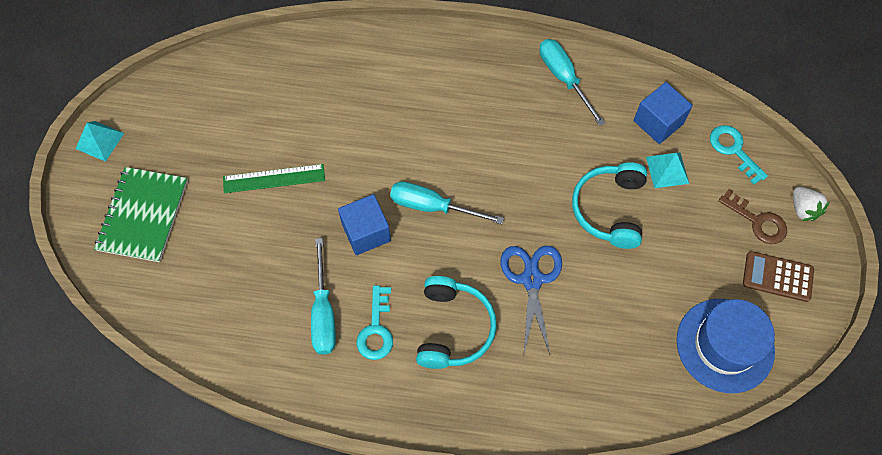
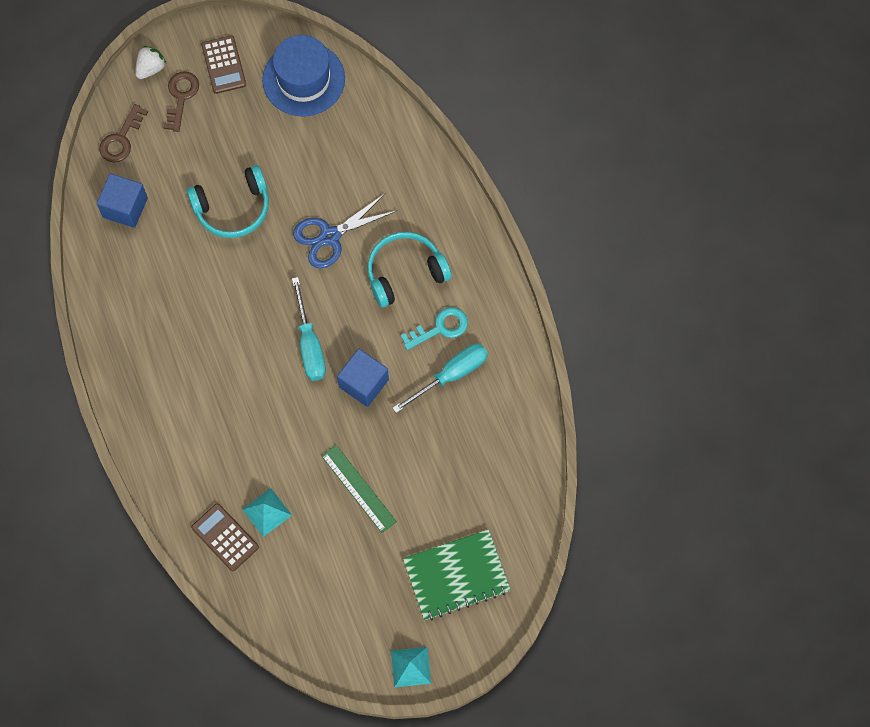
camera: 120 degrees left, 5 degrees up
(305, 61) = (225, 537): none -> brown calculator
(564, 78) = (120, 303): turquoise screwdriver -> none
(667, 170) = (170, 181): turquoise pyramid -> turquoise pyramid (267, 512)
(734, 150) = (121, 139): turquoise key -> brown key

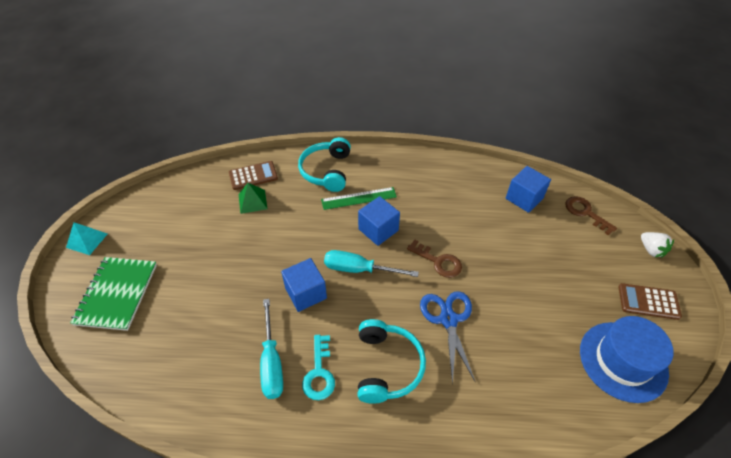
camera: 115 degrees right, 20 degrees down
(181, 97) = (619, 261): brown key -> brown key (438, 261)
(233, 208) = (501, 261): turquoise headphones -> turquoise headphones (326, 171)
(246, 348) = (378, 230): none -> blue cube
(267, 512) = (252, 201): turquoise pyramid -> green pyramid
(358, 488) = (228, 258): green ruler -> green ruler (359, 198)

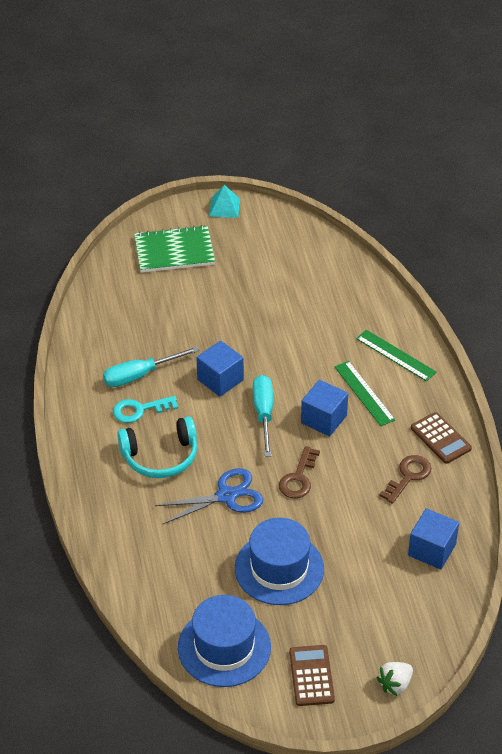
camera: 75 degrees right, 5 degrees down
(252, 201) = (322, 307): green pyramid -> none
(253, 176) = (360, 296): brown calculator -> brown calculator (440, 438)
(326, 171) = (395, 355): turquoise headphones -> green ruler
(535, 298) = (279, 568): none -> blue hat
(585, 213) = (432, 615): brown key -> brown key (408, 476)

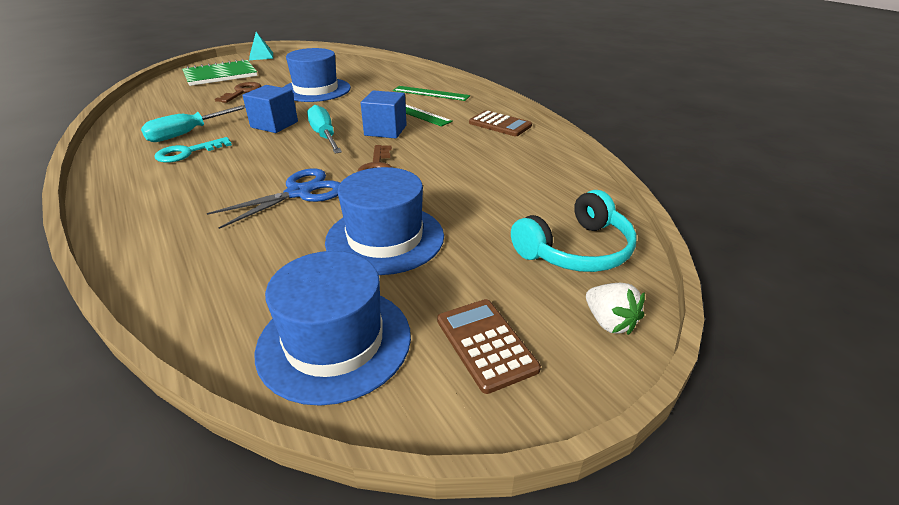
camera: 20 degrees left, 10 degrees down
(160, 457) = (213, 178): turquoise headphones -> turquoise headphones (576, 250)
(273, 315) = (316, 90): none -> blue hat
(395, 684) = (609, 322): white strawberry -> white strawberry turned 60 degrees counterclockwise
(408, 476) = (487, 148): brown key -> brown key (242, 92)
(432, 550) = (549, 190): blue cube -> none

